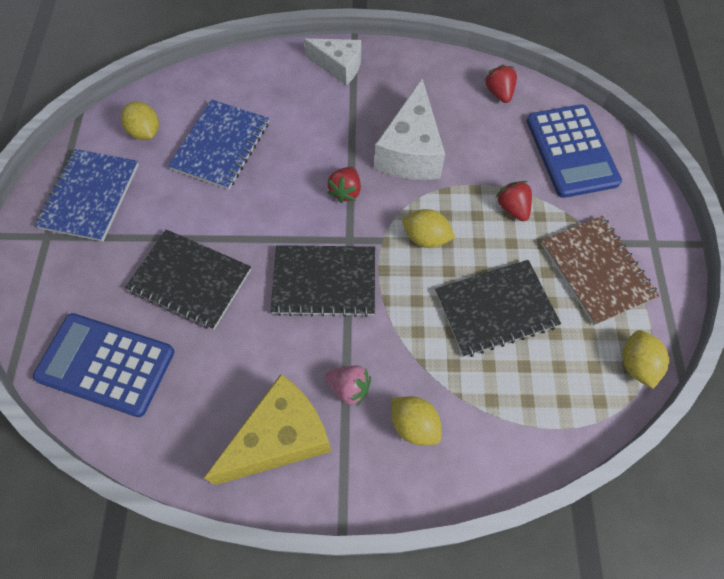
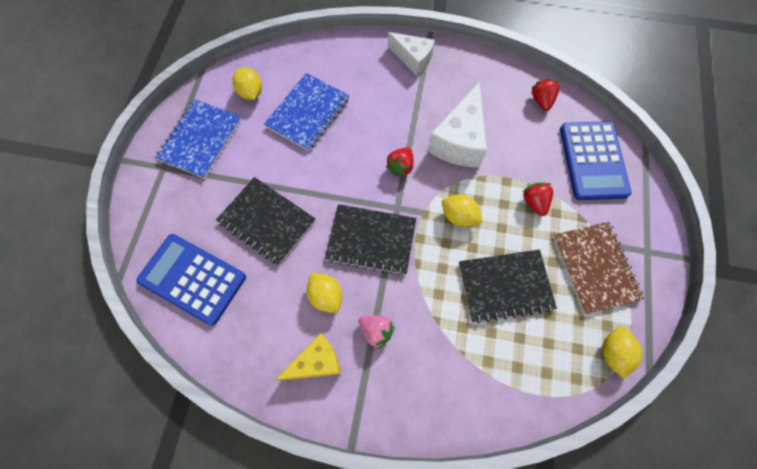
camera: 10 degrees right, 5 degrees up
(280, 438) = (316, 362): yellow cheese -> yellow cheese, size x0.65
(414, 425) = (422, 371): yellow lemon -> yellow lemon (326, 296)

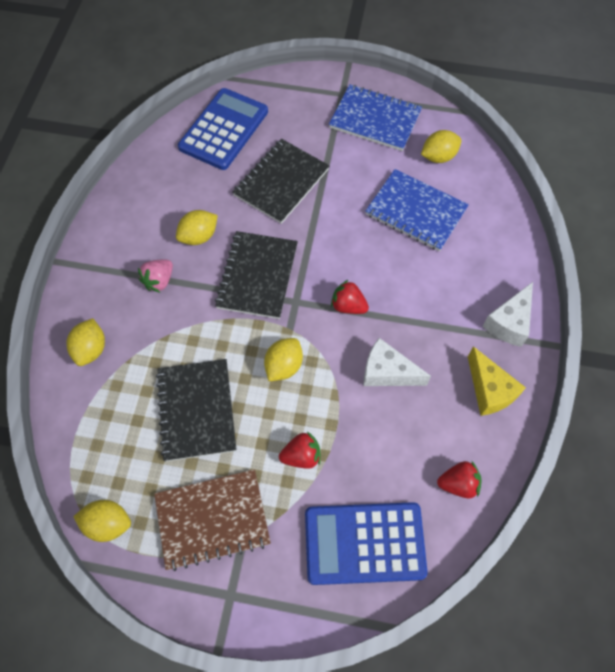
camera: 90 degrees right, 5 degrees down
(316, 362) = (135, 231): yellow cheese -> yellow cheese (489, 390)
(453, 391) = (91, 349): none -> yellow lemon
(459, 141) = (387, 372): white cheese -> white cheese, size x0.65

